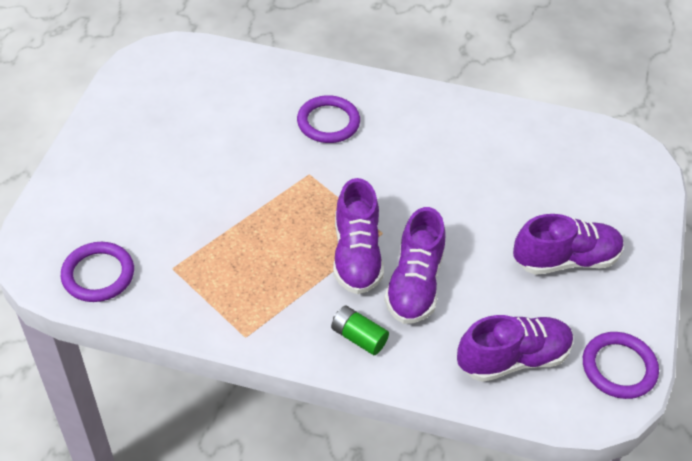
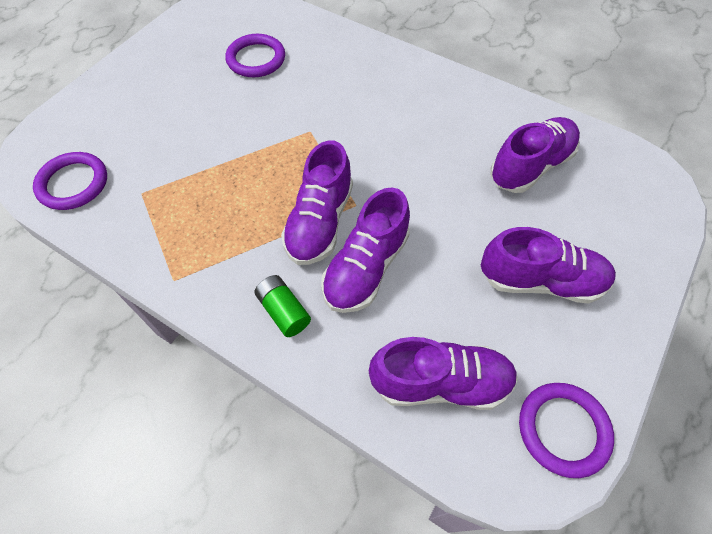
camera: 20 degrees right, 10 degrees up
(328, 122) = (349, 87): purple ring -> purple ring (256, 59)
(524, 164) = (530, 166): none -> purple shoe

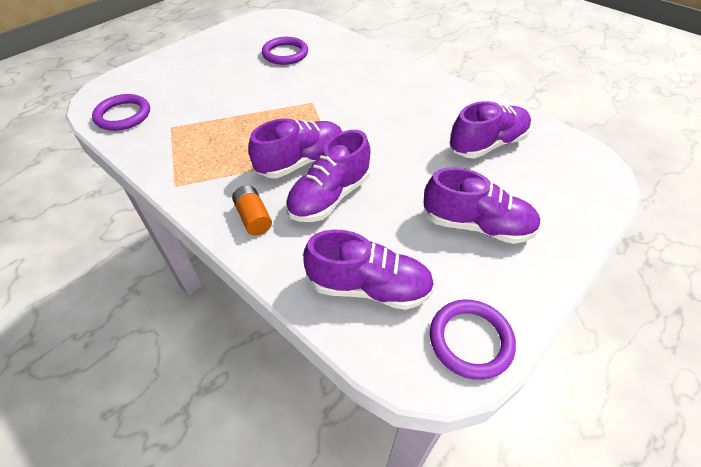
camera: 10 degrees right, 10 degrees down
(283, 311) = (253, 218): green battery -> orange battery
(320, 222) = (301, 161): purple shoe -> purple shoe turned 150 degrees counterclockwise

